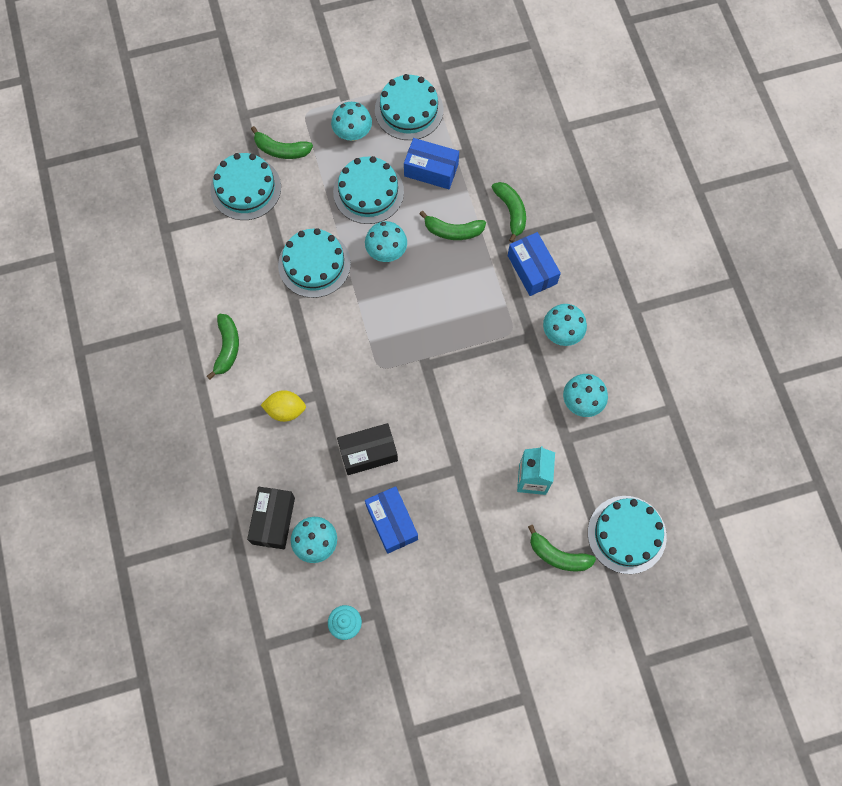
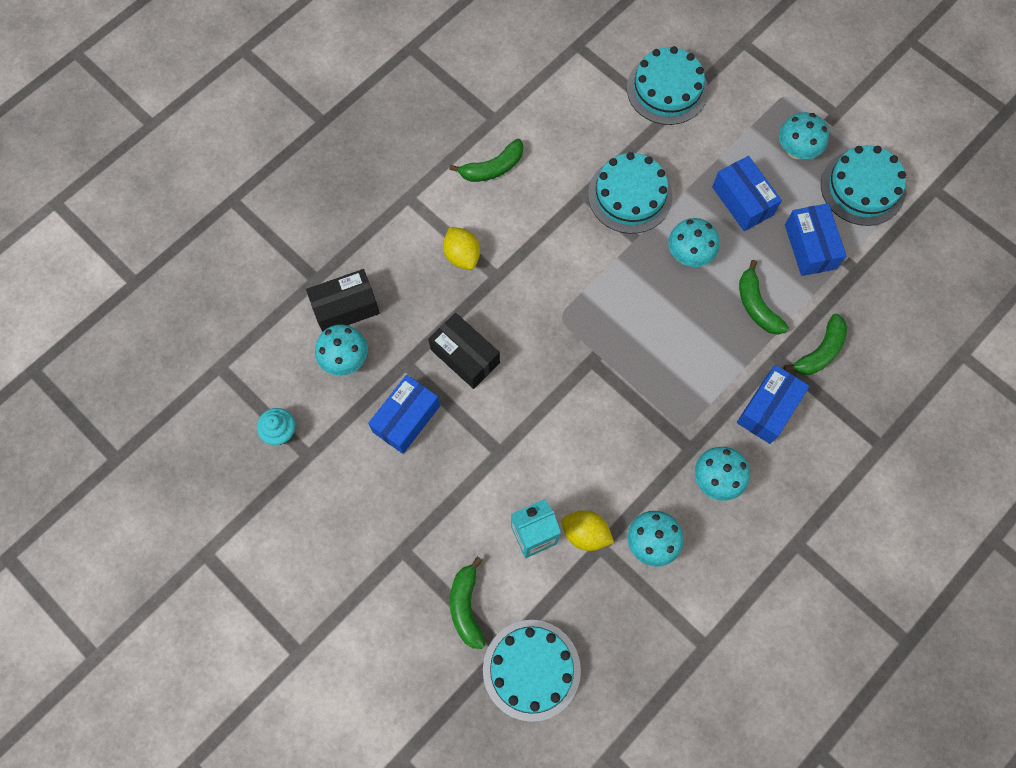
camera: 60 degrees right, 0 degrees up
(281, 150) = (730, 97): green banana -> none
(368, 192) = (742, 201): turquoise cake -> blue box
(551, 443) = (585, 533): none -> yellow lemon

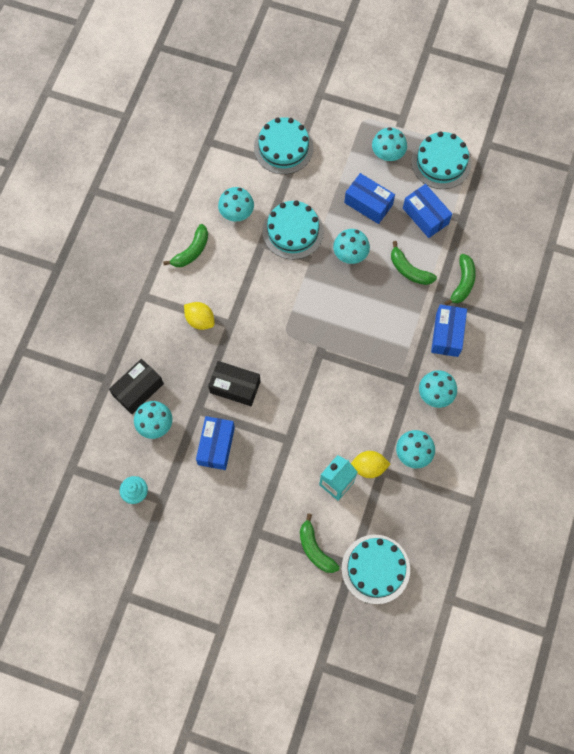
camera: 25 degrees left, 0 degrees up
(570, 145) = (237, 213): none -> turquoise mushroom

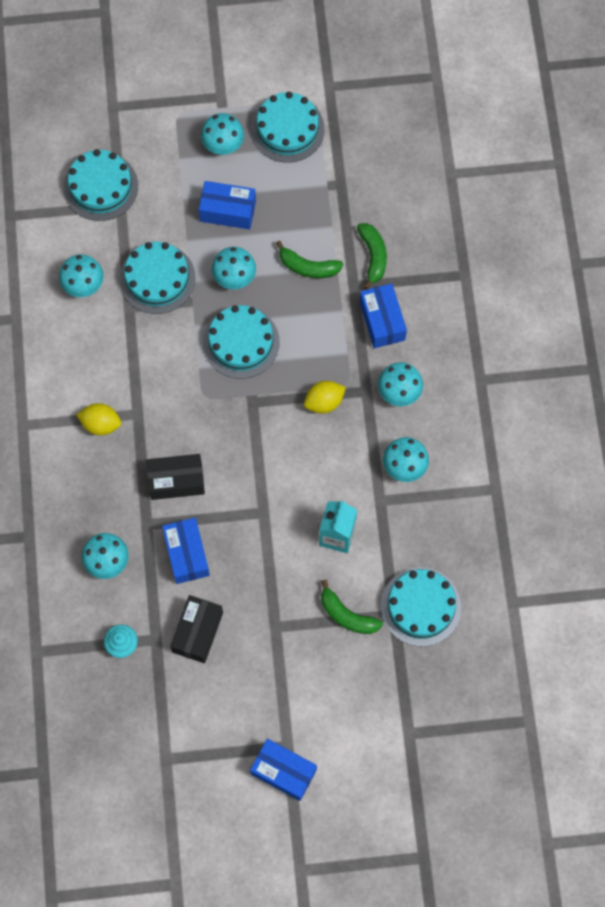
camera: 25 degrees left, 0 degrees up
(138, 390) = (69, 532): black box -> black box (197, 632)
(192, 251) = (53, 350): green banana -> none
(332, 304) = (241, 342): none -> turquoise cake
(369, 467) = (364, 502): yellow lemon -> yellow lemon (324, 402)
(425, 216) = (298, 198): blue box -> blue box (283, 771)

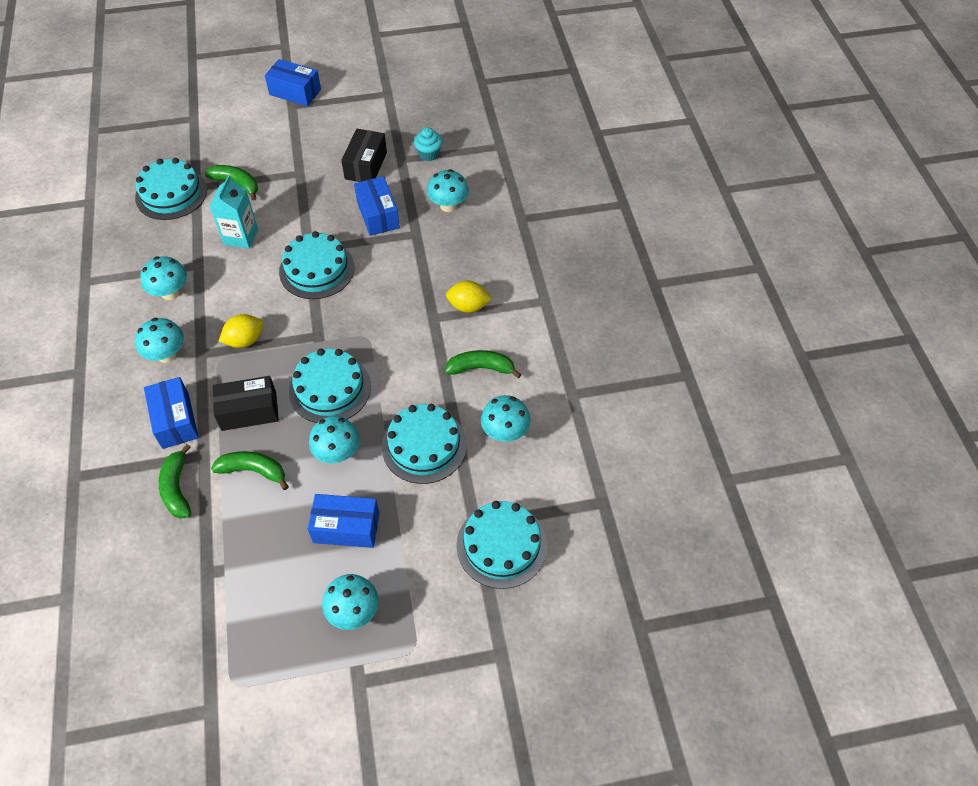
camera: 175 degrees right, 15 degrees down
(97, 352) = (481, 368): none -> green banana
(176, 481) = (391, 267): black box -> black box (249, 411)
(287, 129) = (270, 641): turquoise cake -> turquoise cake (317, 269)

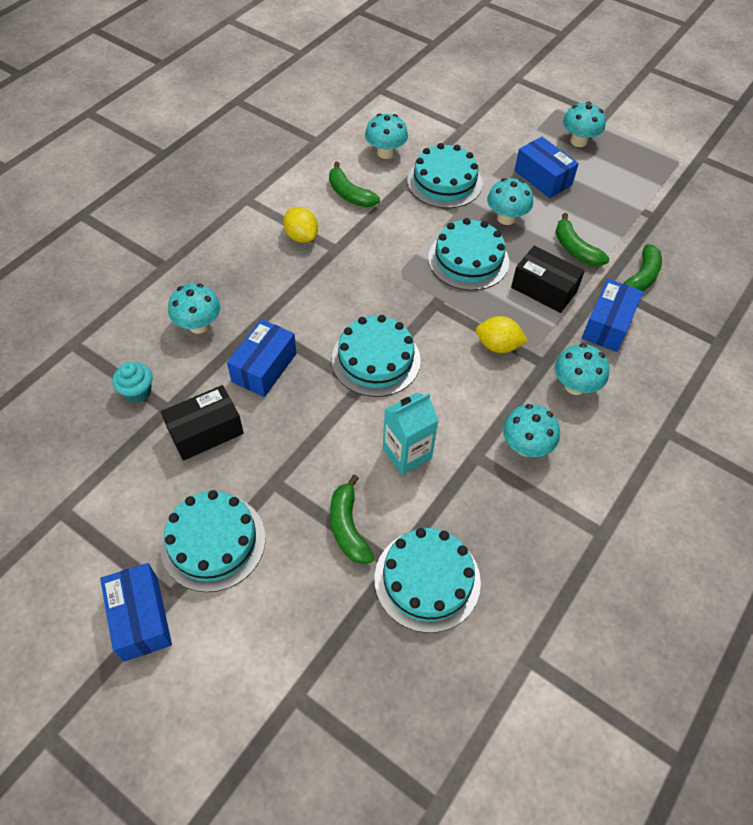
camera: 135 degrees left, 0 degrees up
(501, 545) = (460, 111): turquoise cake -> turquoise cake (213, 542)

